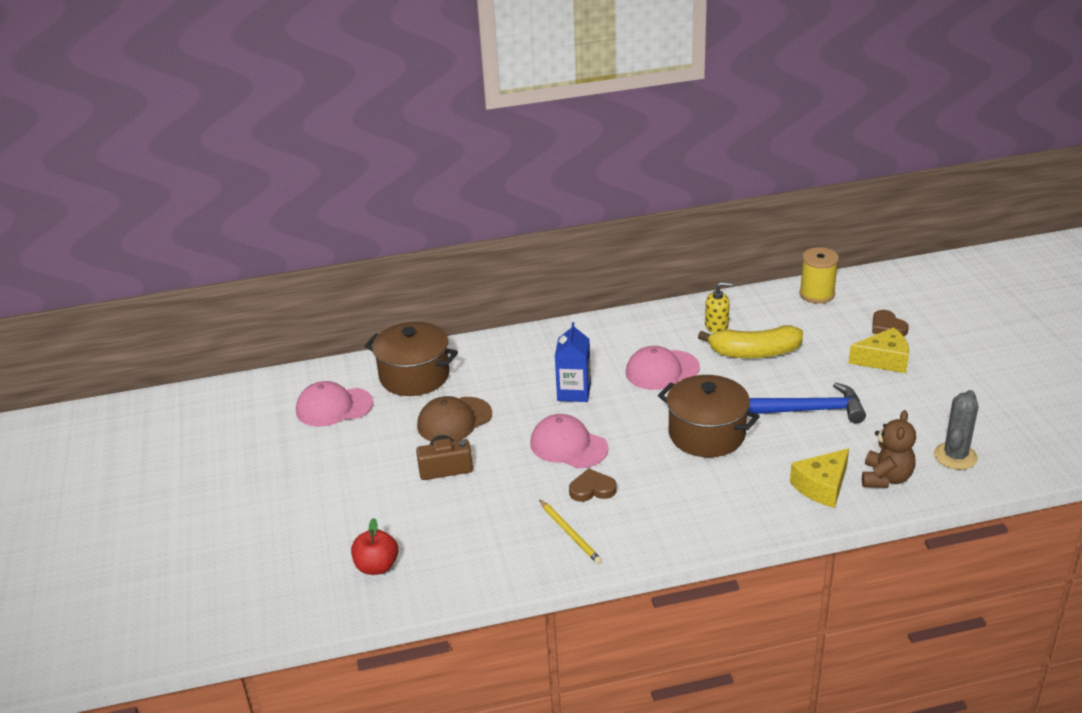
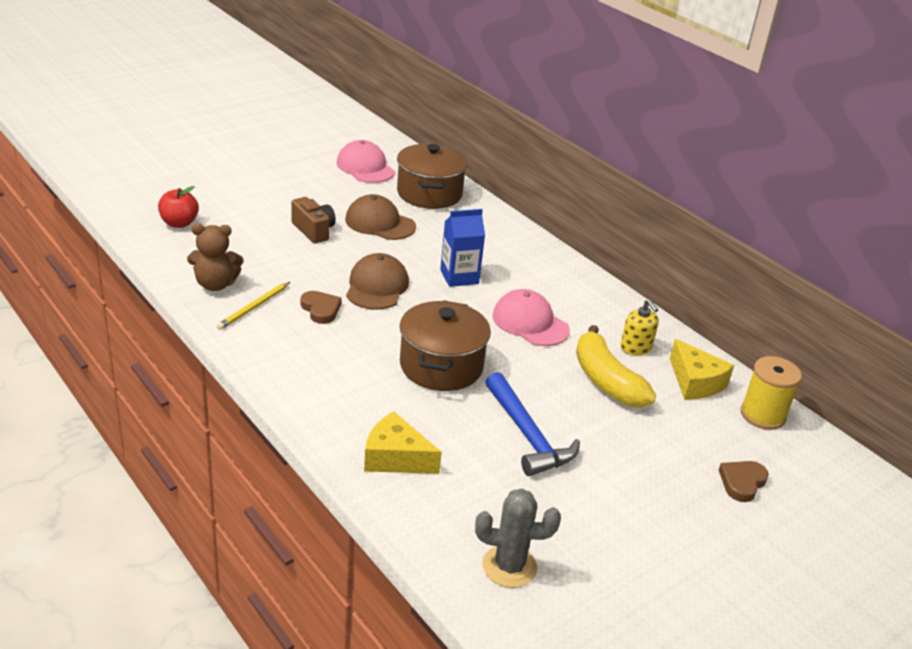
camera: 60 degrees right, 0 degrees up
(568, 446) = (377, 287): pink cap -> brown cap
(884, 360) = (667, 485): yellow cheese -> yellow cheese (695, 382)
(886, 478) = (435, 507): brown teddy bear -> brown teddy bear (215, 284)

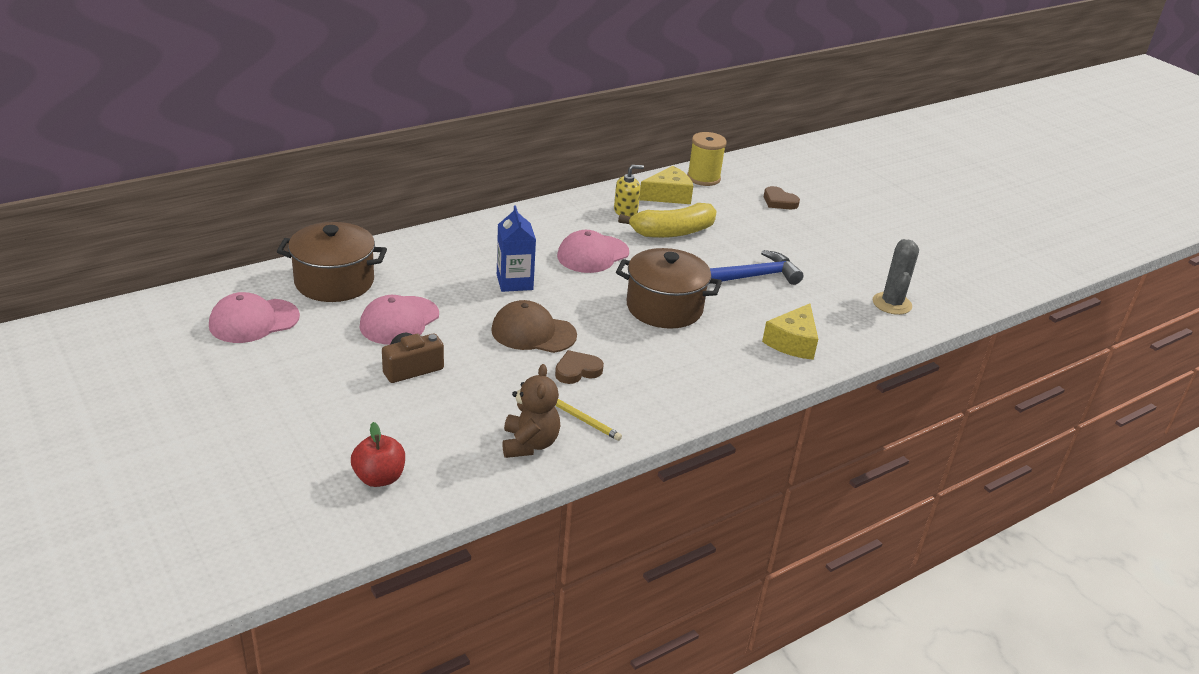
camera: 85 degrees left, 0 degrees up
(380, 223) = (399, 321): brown cap -> pink cap

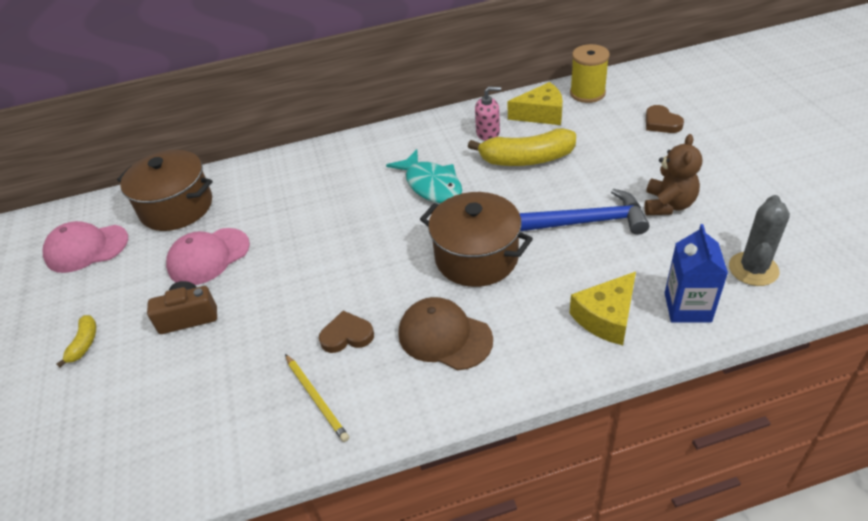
camera: 25 degrees right, 10 degrees up
(313, 397) = (84, 344): none -> yellow banana
(379, 478) = (85, 459): red apple -> none
(514, 282) = (338, 216): blue carton -> blue carton (687, 307)
(529, 444) = (250, 433): brown teddy bear -> brown teddy bear (668, 205)
(533, 332) = (326, 281): brown cap -> brown cap (444, 336)
(593, 254) = (431, 185): pink cap -> turquoise fish
(625, 211) = (488, 133): yellow soap dispenser -> pink soap dispenser

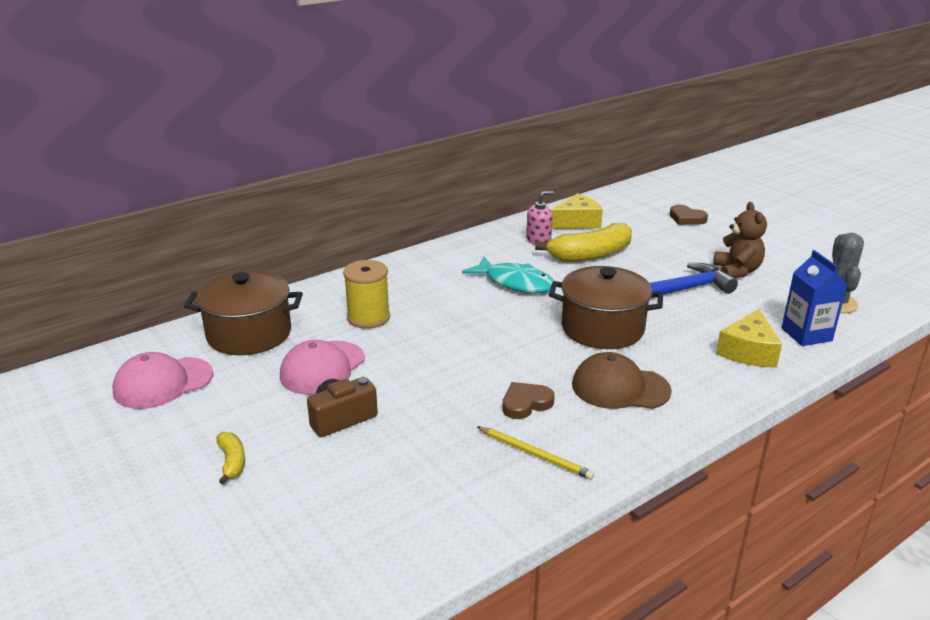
camera: 25 degrees left, 15 degrees down
(587, 93) = (606, 204): yellow spool -> yellow spool (368, 317)

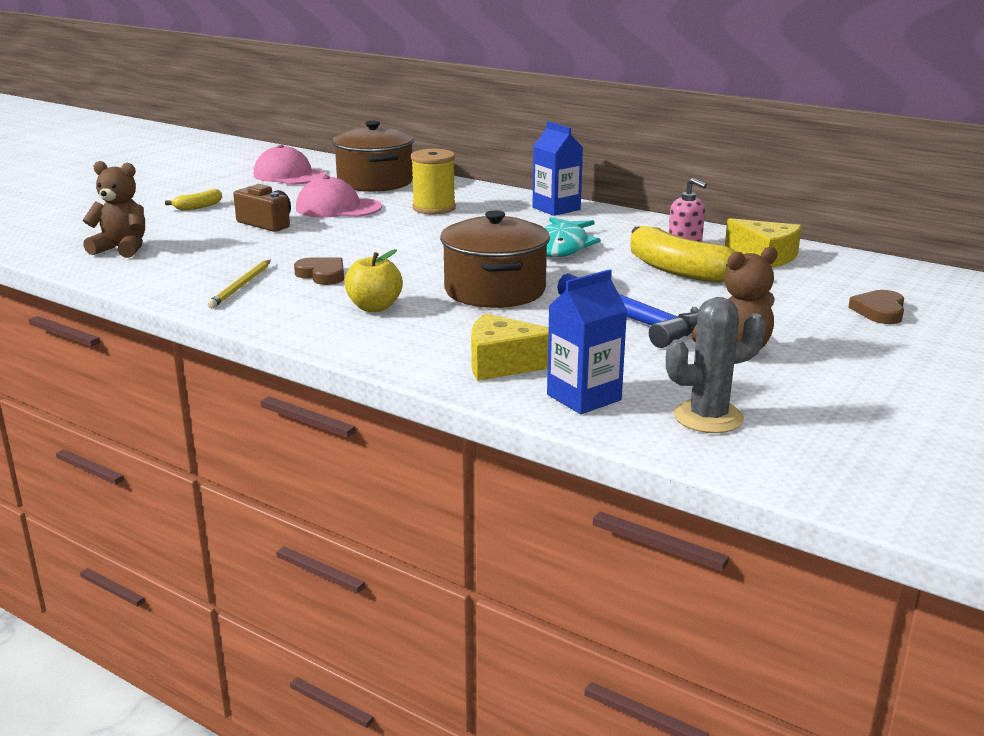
camera: 70 degrees right, 5 degrees down
(360, 535) = (122, 249): none -> brown teddy bear
(416, 265) = (556, 208): none -> blue carton
(620, 388) = (374, 307): brown cap -> yellow apple

